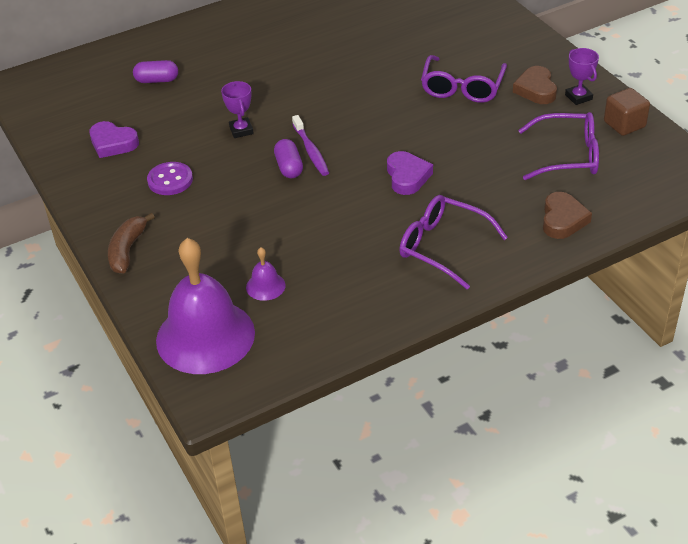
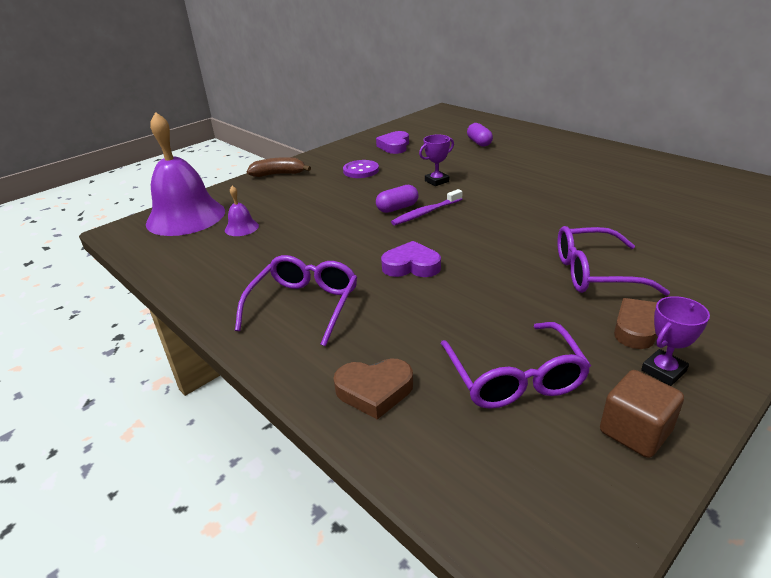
camera: 75 degrees right, 10 degrees down
(407, 176) = (411, 266): purple heart -> purple heart turned 150 degrees counterclockwise

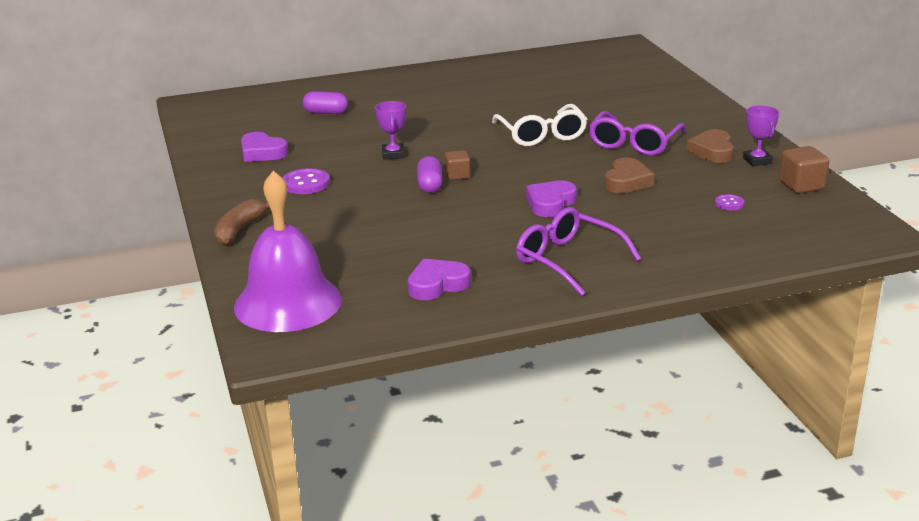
camera: 65 degrees left, 5 degrees down
(231, 259) = (437, 285): none -> purple heart
(241, 228) = (367, 271): purple bell -> none
(374, 391) = (708, 252): brown heart -> brown heart (627, 181)
(426, 213) = (457, 175): purple toothbrush -> brown cube
(514, 377) = (729, 203): purple glasses -> purple button
(549, 223) = (541, 134): none -> white glasses

